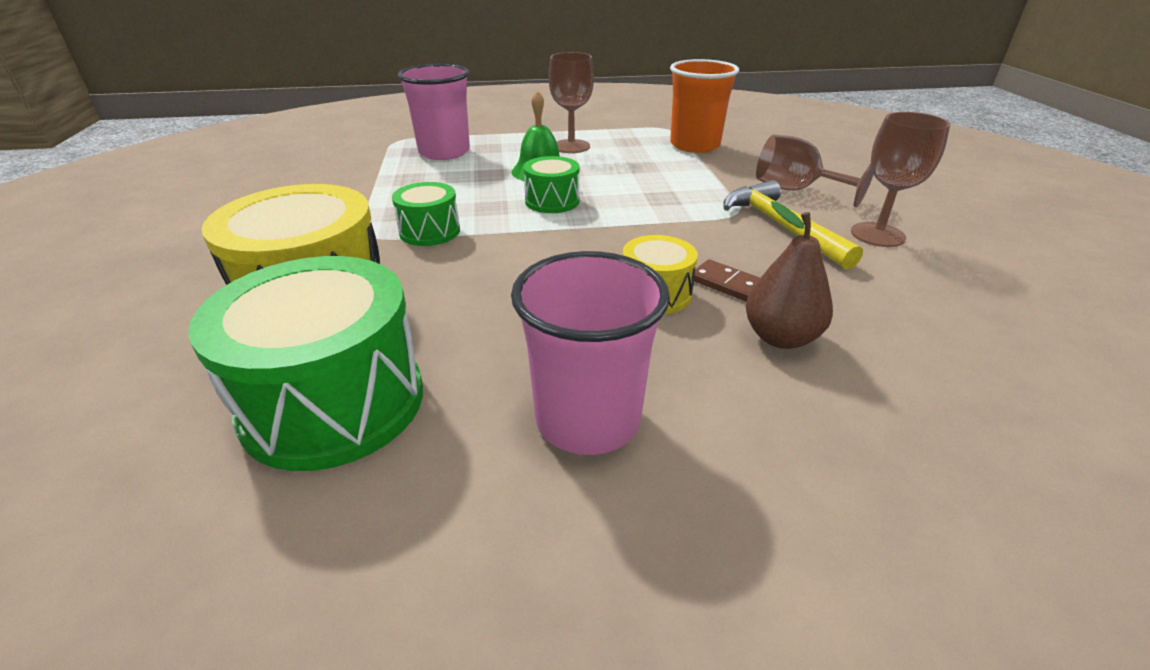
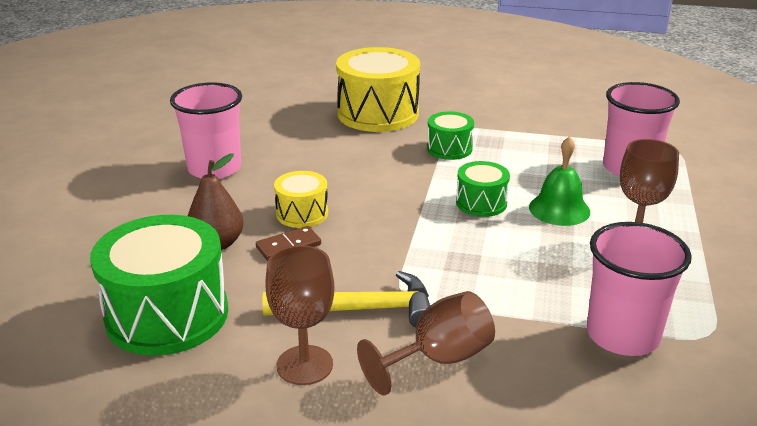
camera: 110 degrees right, 5 degrees down
(334, 402) = (283, 117): green drum -> green drum (167, 315)
(694, 145) = (622, 335): orange cup -> pink cup

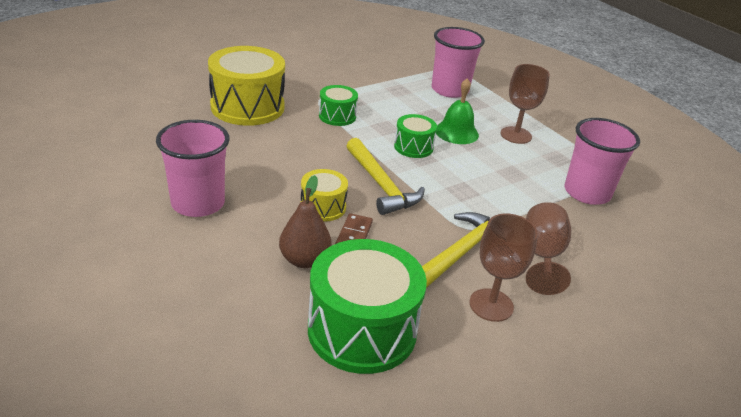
camera: 50 degrees left, 5 degrees up
(386, 220) = (381, 185): none -> yellow hammer

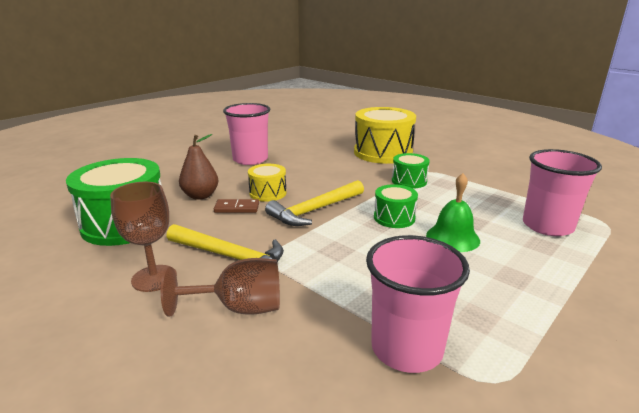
camera: 80 degrees right, 10 degrees down
(516, 135) = (498, 278): brown goblet -> none

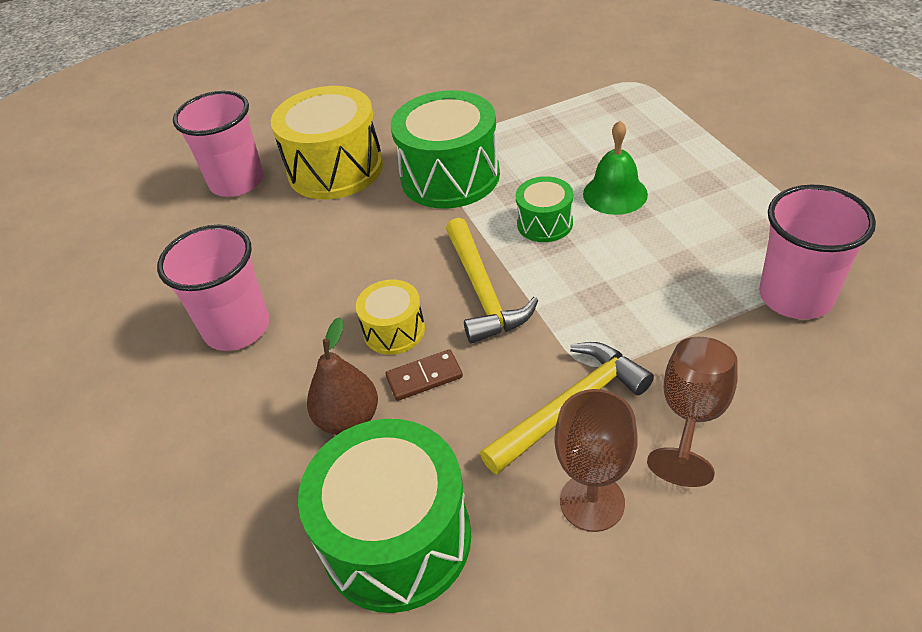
camera: 60 degrees left, 20 degrees up
(237, 208) = (424, 377): brown domino -> brown domino turned 45 degrees clockwise
(409, 181) = (450, 176): green drum -> green drum, size x1.94
(547, 226) = (623, 119): pink cup -> pink cup (237, 182)

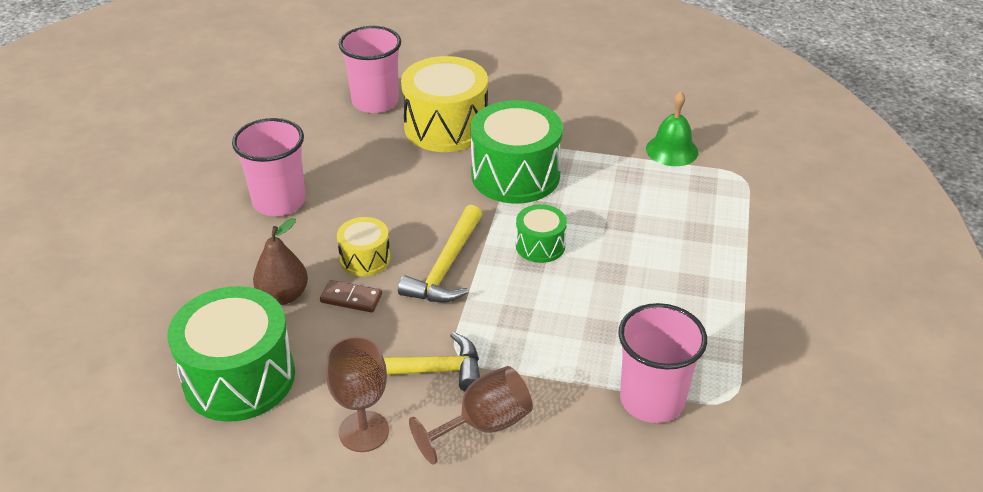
camera: 30 degrees right, 5 degrees down
(615, 194) = (615, 253): green bell -> green bell (672, 150)

